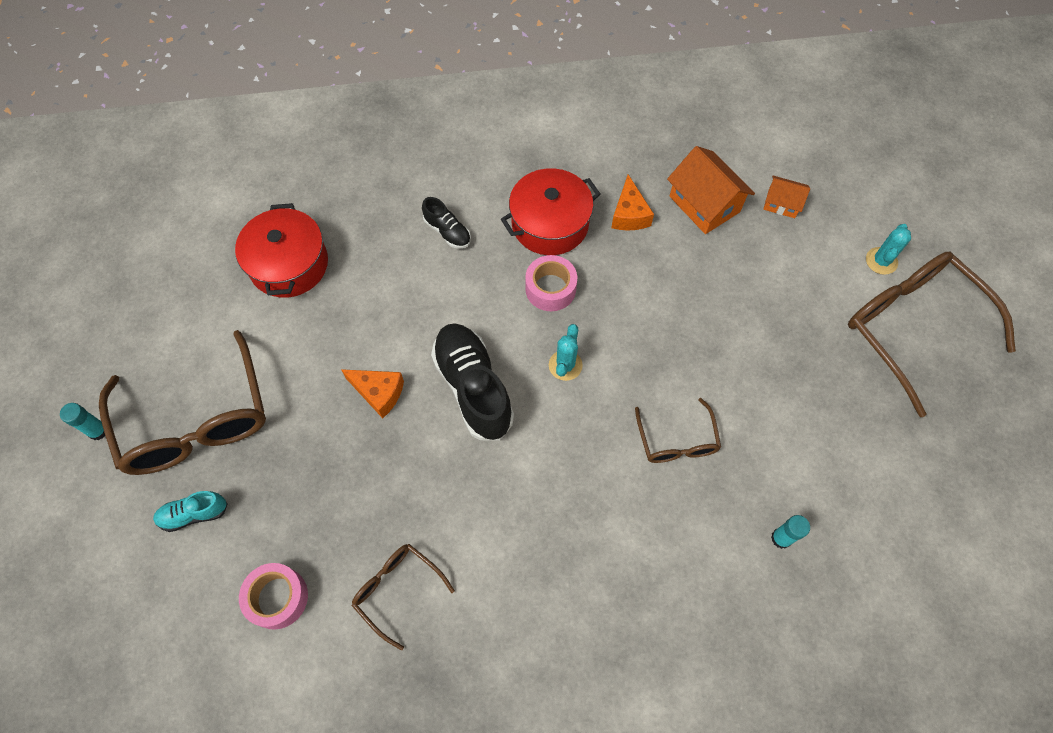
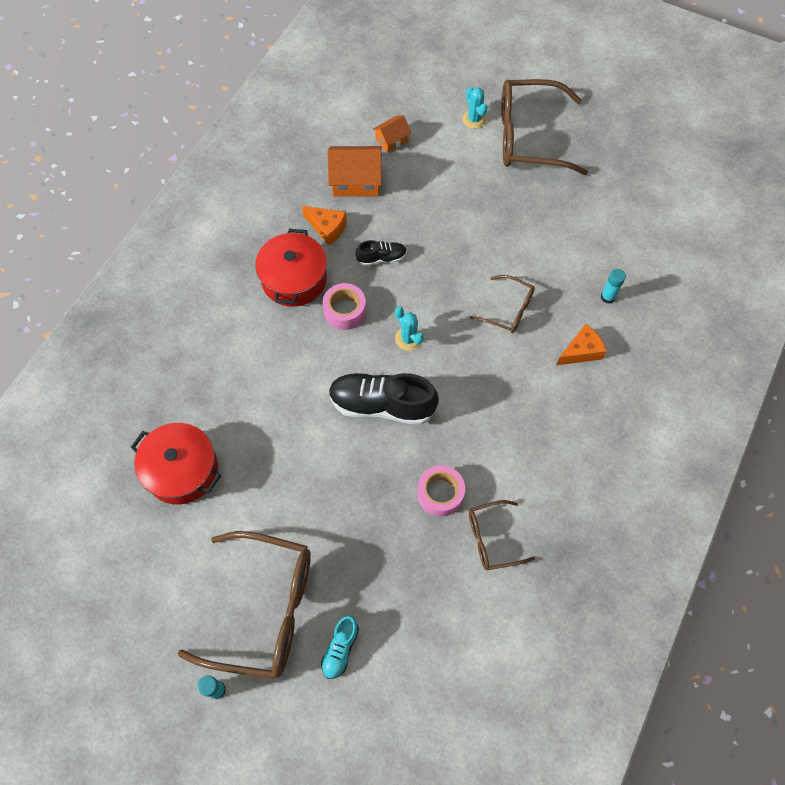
camera: 55 degrees left, 0 degrees up
(277, 598) = (445, 622): pink tape -> pink tape (440, 494)
(379, 393) = (339, 468): orange cheese -> orange cheese (581, 351)
(447, 231) = (245, 346): black shoe -> black shoe (381, 258)

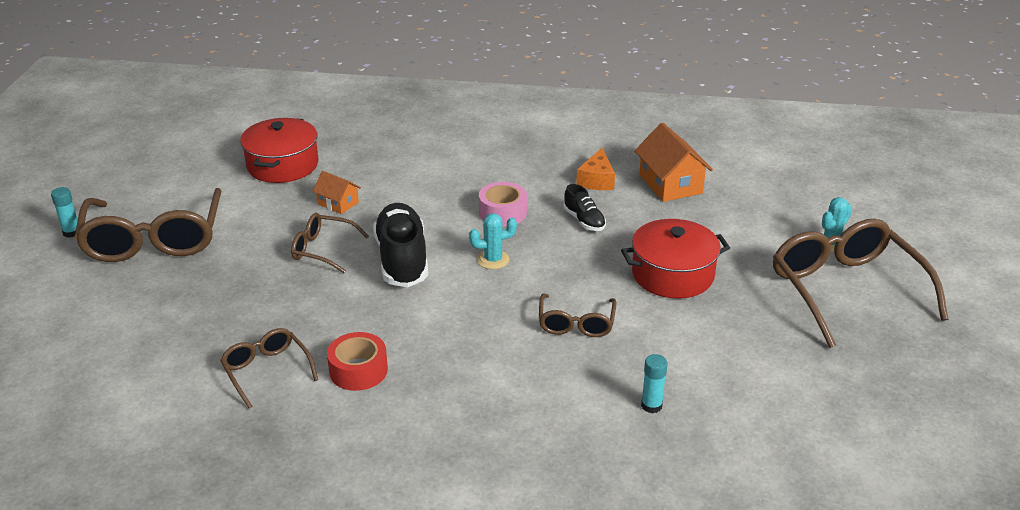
camera: 70 degrees right, 30 degrees down
(294, 279) = (521, 175): red pot -> red pot (672, 274)
(340, 649) = (119, 293): turquoise shoe -> none
(341, 463) = (322, 249): none -> brown glasses
(392, 140) = (745, 194): orange house -> orange house (338, 203)
(408, 339) = (493, 260): turquoise cactus -> turquoise cactus turned 45 degrees clockwise
(440, 494) = (310, 321): pink tape -> none
(513, 471) = (358, 370): none -> red tape
(581, 351) = (553, 396): orange cheese -> none

